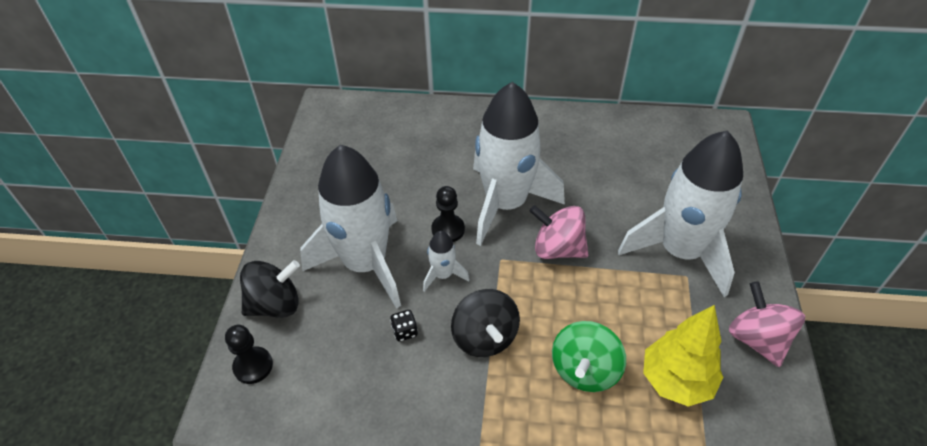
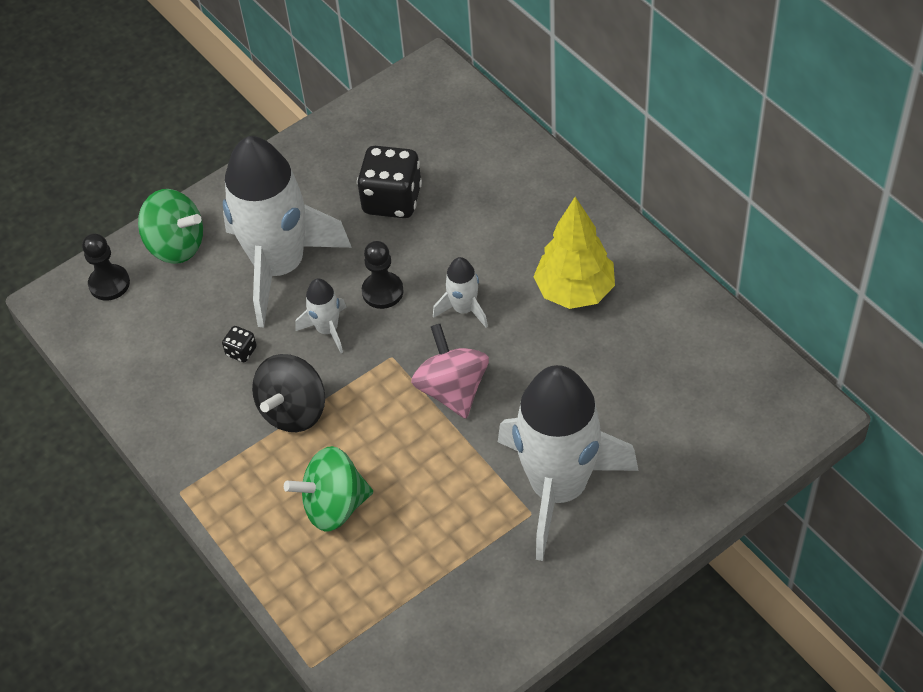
camera: 50 degrees right, 5 degrees up
(275, 304) = (176, 245): black spinning top -> green spinning top
(388, 180) = (392, 200): none -> black dice
(505, 204) = (464, 309): white rocket -> white rocket, size x0.42
(676, 381) = (392, 580): yellow tree -> yellow tree (574, 291)
(757, 339) = (510, 616): pink spinning top -> none

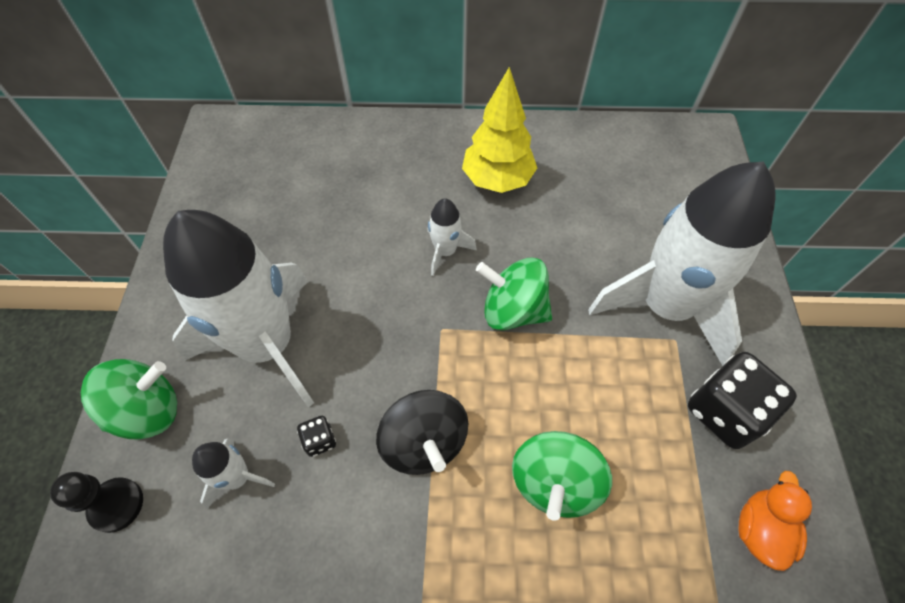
camera: 55 degrees left, 5 degrees up
(327, 329) = (368, 355): white rocket -> white rocket (238, 477)
(382, 291) = (373, 291): black pawn -> none
(392, 200) = (296, 225): black dice -> black dice (724, 412)
(412, 652) = (760, 529): none -> orange duck
(452, 389) = (513, 310): pink spinning top -> green spinning top

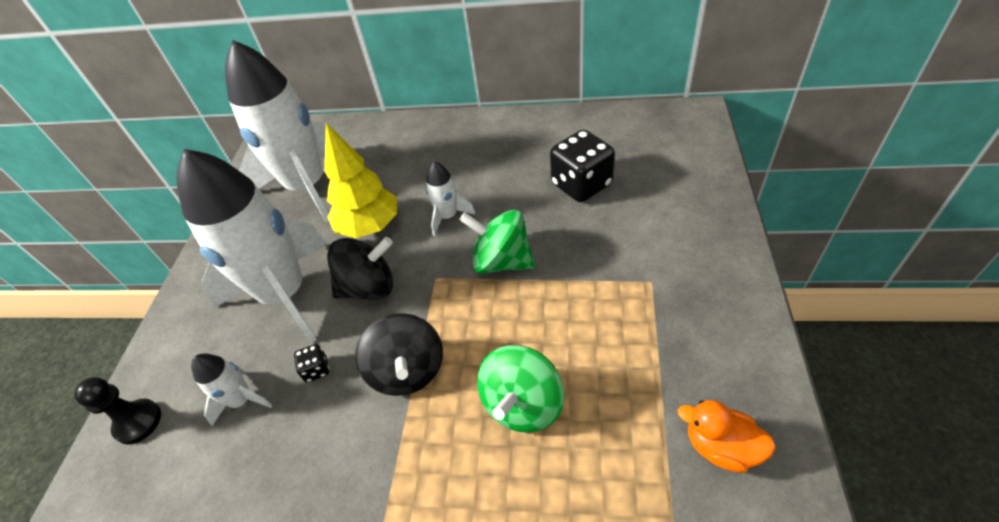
camera: 10 degrees right, 10 degrees down
(148, 411) = (178, 347): green spinning top -> none
(366, 339) = (369, 287): none -> black spinning top
(497, 180) = (500, 159): yellow tree -> yellow tree (369, 227)
(665, 306) = (643, 254): white rocket -> white rocket (307, 187)
(724, 412) = (693, 342): black dice -> black dice (581, 185)
(760, 529) = (721, 447): orange duck -> orange duck turned 90 degrees counterclockwise

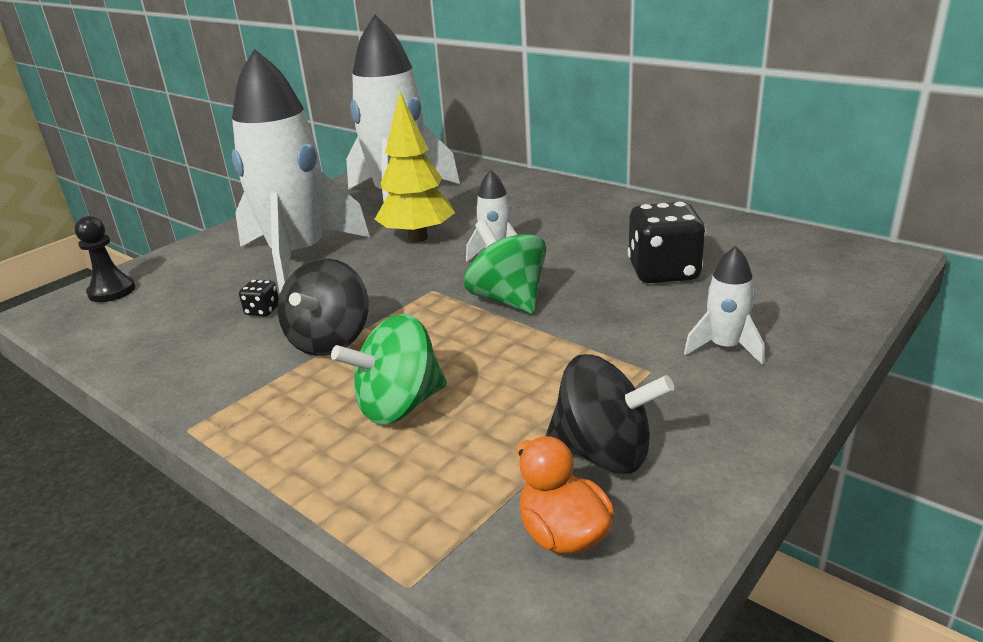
camera: 30 degrees right, 20 degrees down
(242, 400) = (189, 307): white rocket -> white rocket (725, 347)
(369, 287) = (368, 276): black spinning top -> black spinning top (604, 453)

